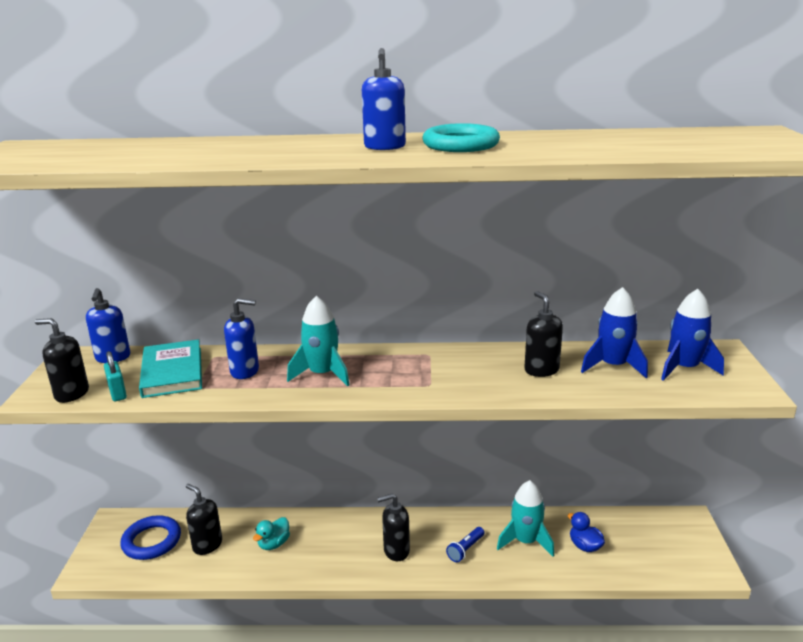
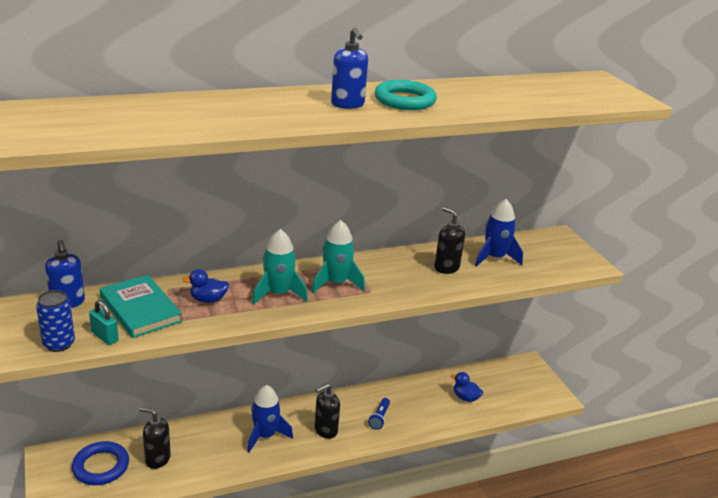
camera: 25 degrees left, 5 degrees up
(71, 394) = (59, 344): black soap dispenser -> blue can
(245, 371) = (208, 299): blue soap dispenser -> blue duck
(274, 544) = (218, 445): turquoise duck -> none
(525, 541) = (421, 402): turquoise rocket -> turquoise rocket (336, 283)
(684, 368) = (542, 254): blue rocket -> blue rocket (265, 435)

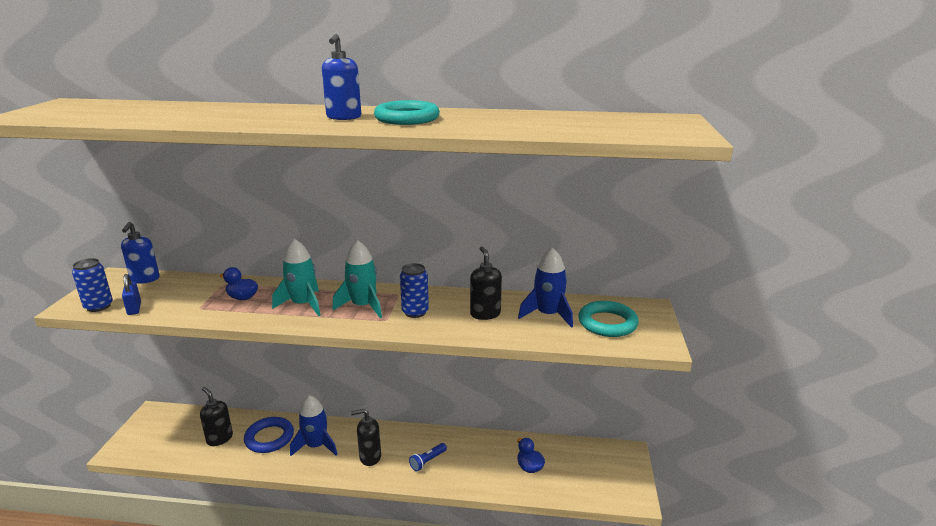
camera: 30 degrees right, 5 degrees down
(101, 466) = (177, 431): blue ring -> blue ring (269, 438)
(105, 337) = (134, 308): turquoise padlock -> blue padlock
(140, 309) = (185, 294): turquoise book -> none
(388, 279) = (415, 312): none -> blue can
(543, 255) = (607, 323): none -> turquoise ring

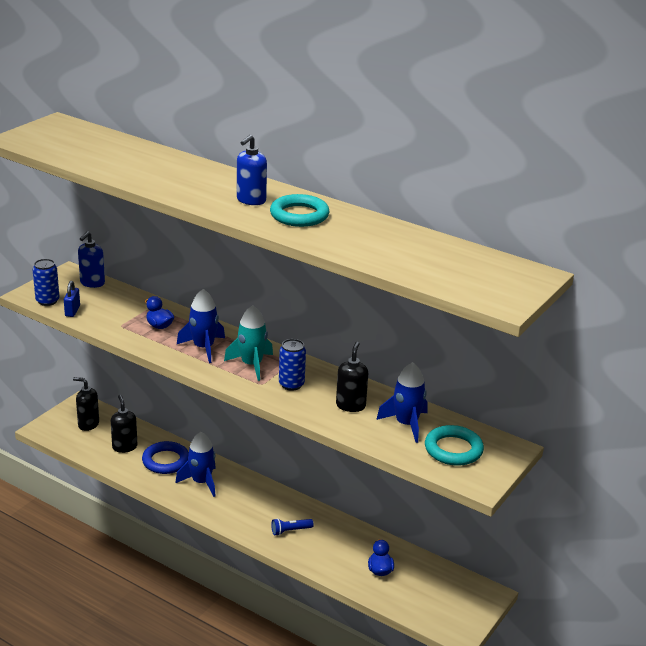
camera: 25 degrees right, 5 degrees up
(303, 304) = (203, 348): turquoise rocket -> blue rocket
(370, 457) = (242, 509): black soap dispenser -> black soap dispenser (88, 424)

